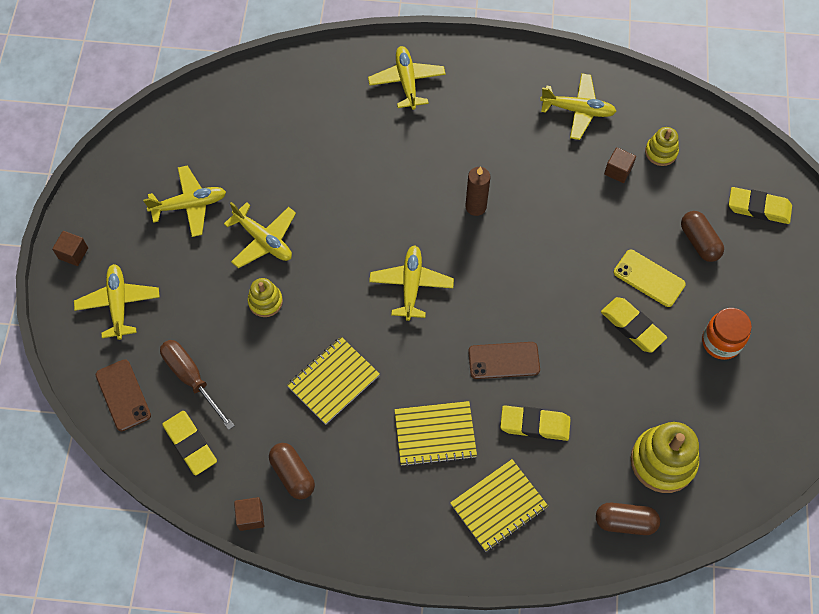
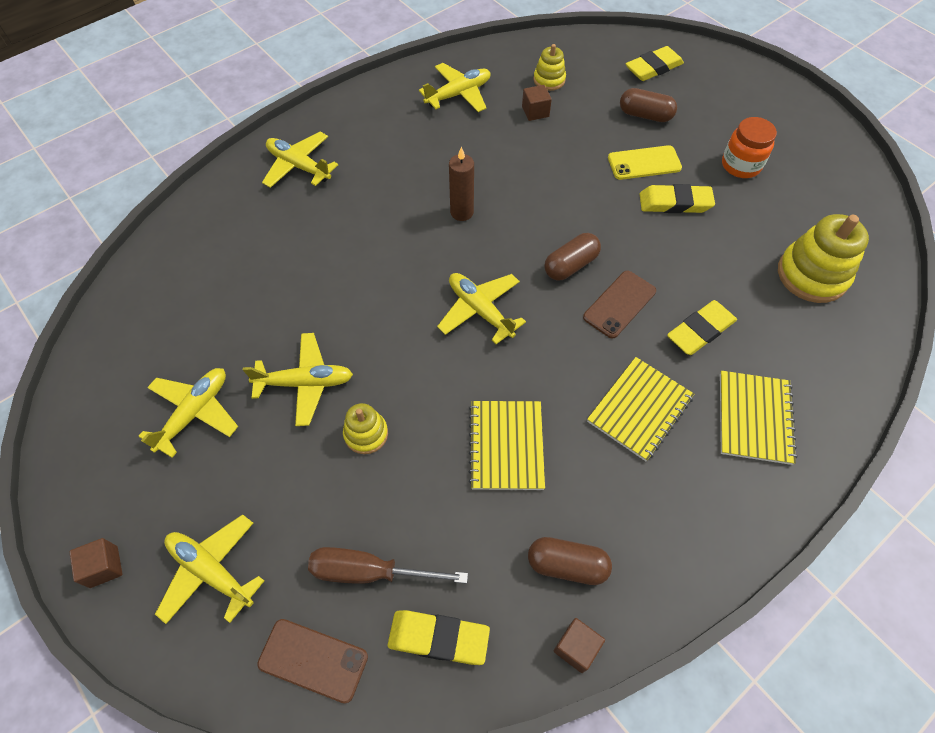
camera: 45 degrees left, 5 degrees down
(625, 522) = (847, 341): brown capsule -> brown capsule (570, 265)

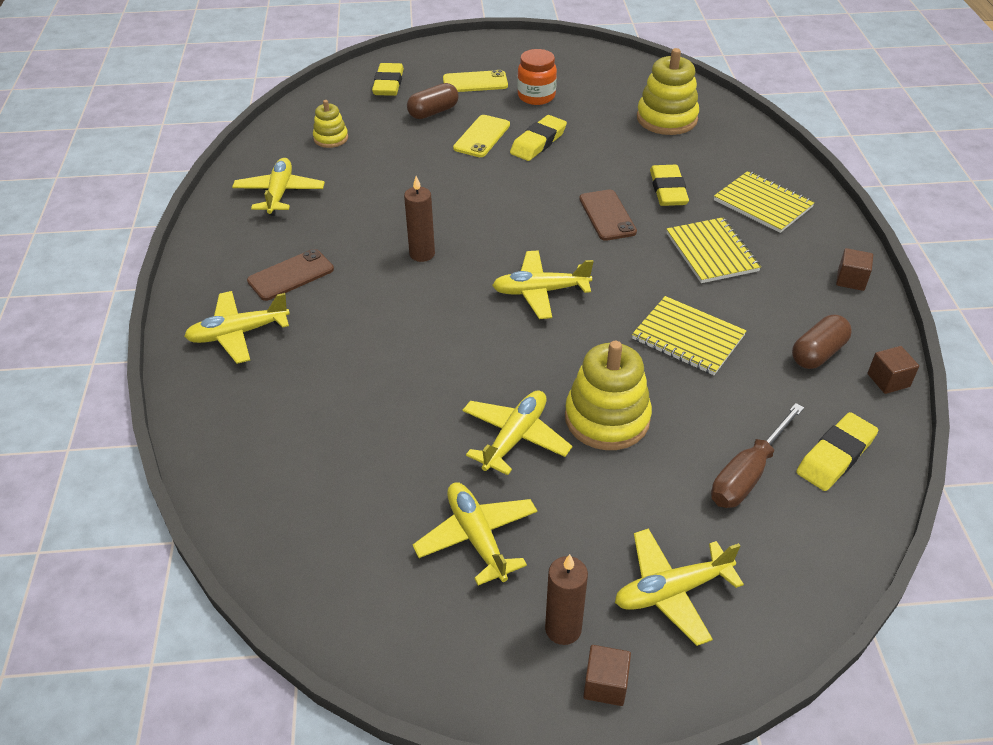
camera: 55 degrees left, 15 degrees down
(140, 513) = (563, 629): none -> brown candle
(313, 660) = (808, 548): brown phone -> brown phone (291, 275)
(366, 434) = (607, 418): yellow stacking toy -> yellow stacking toy, size x1.79
(535, 112) = (357, 162): brown cube -> brown cube (851, 280)
(570, 265) = (544, 221): brown capsule -> none
(715, 116) = (475, 82): none -> yellow phone

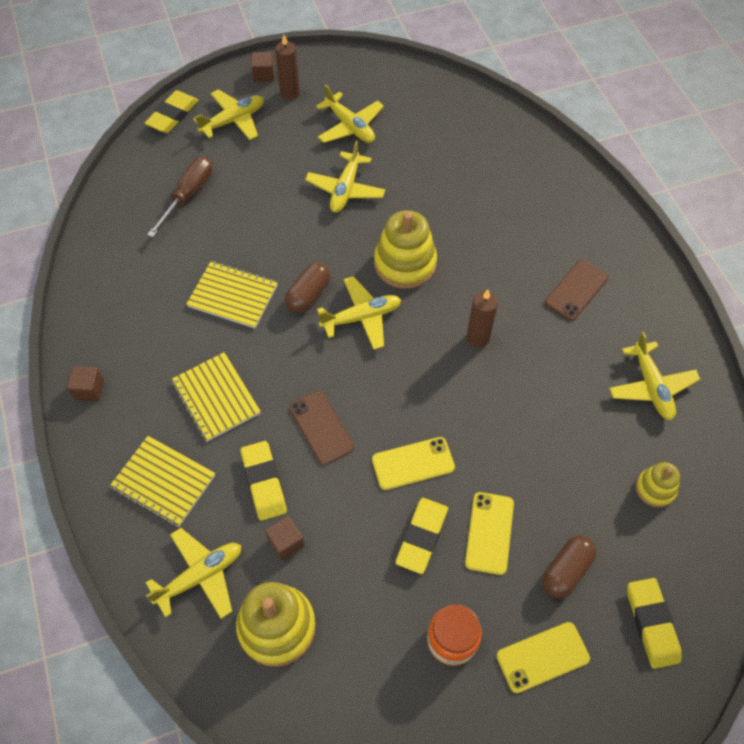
camera: 165 degrees right, 15 degrees up
(238, 333) = (579, 228): yellow plane -> yellow plane (200, 576)
(528, 181) = (413, 463): none -> yellow phone
(607, 418) = (286, 215): yellow stacking toy -> yellow stacking toy (405, 263)
(817, 353) = (130, 302): brown capsule -> brown capsule (308, 295)
(835, 456) = (128, 219): yellow eraser -> yellow eraser (172, 115)
(888, 380) = (78, 287): brown cube -> brown cube (286, 542)

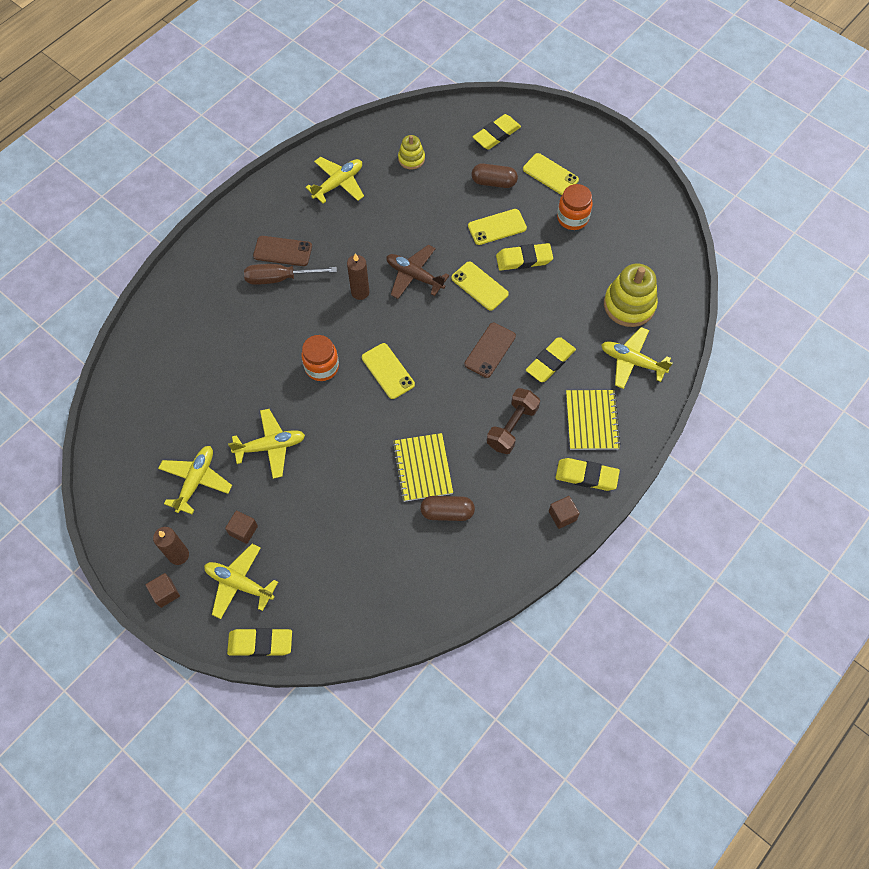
camera: 120 degrees left, 5 degrees up
(109, 437) = (586, 476): none -> yellow eraser
(188, 195) = (345, 566): brown screwdriver -> brown screwdriver (279, 278)
(215, 398) = (512, 427): yellow notebook -> brown dumbbell
(286, 542) = (578, 327): brown cube -> brown cube (243, 530)
(308, 295) = (390, 416): brown capsule -> brown capsule (447, 512)
(361, 317) = (388, 371): yellow plane -> yellow phone
(405, 263) = (322, 367): yellow stacking toy -> orange jar
(468, 401) = (414, 276): none -> brown plane

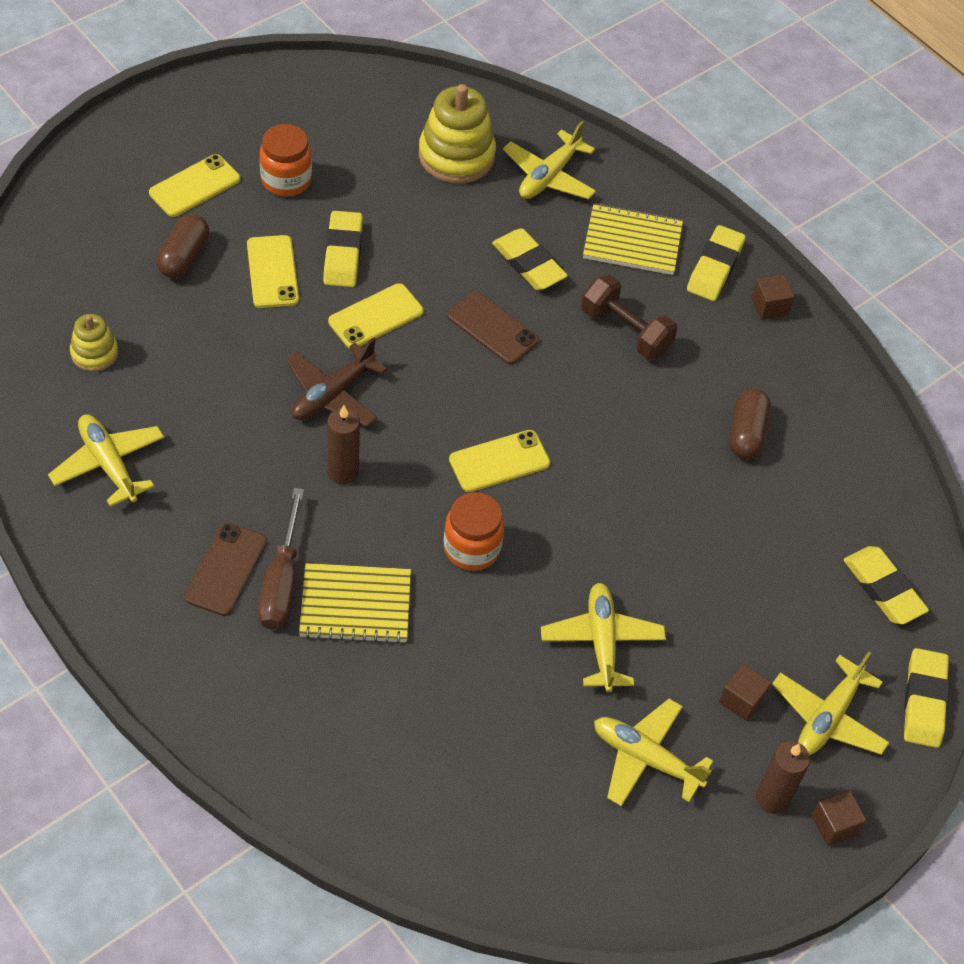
camera: 85 degrees left, 10 degrees down
(422, 468) = (672, 449): yellow notebook -> yellow notebook (355, 605)
(496, 134) = (88, 233): yellow eraser -> yellow eraser (883, 589)

